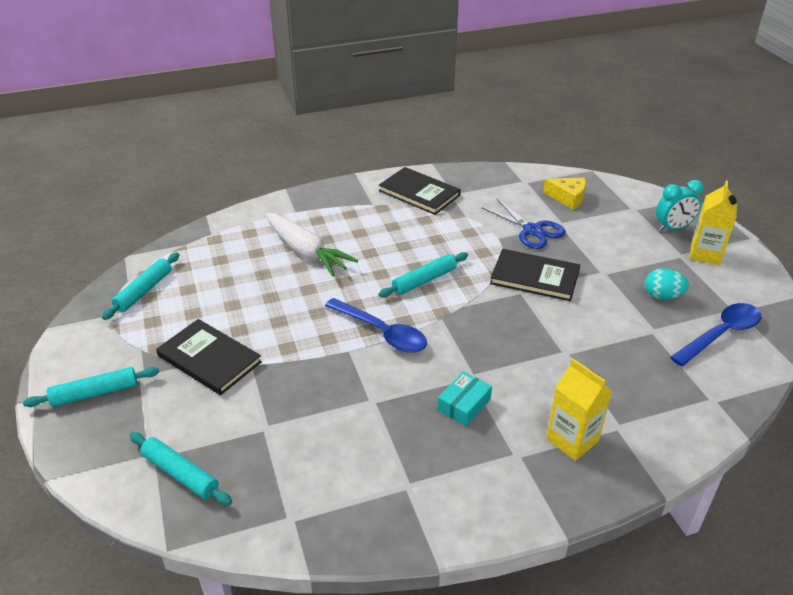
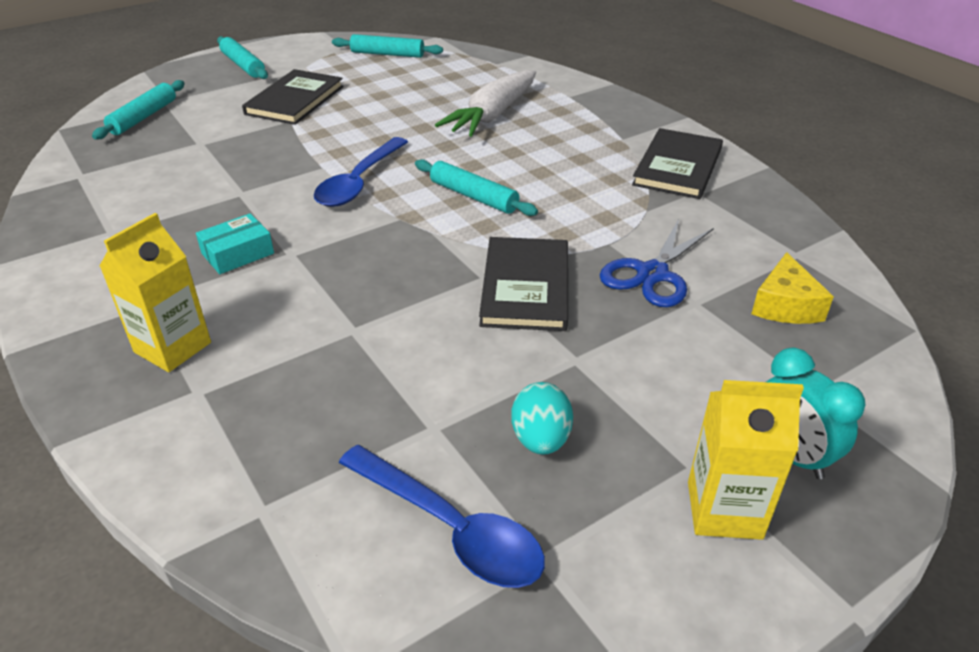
camera: 75 degrees right, 0 degrees up
(464, 404) = (237, 253): turquoise box -> turquoise box turned 60 degrees counterclockwise

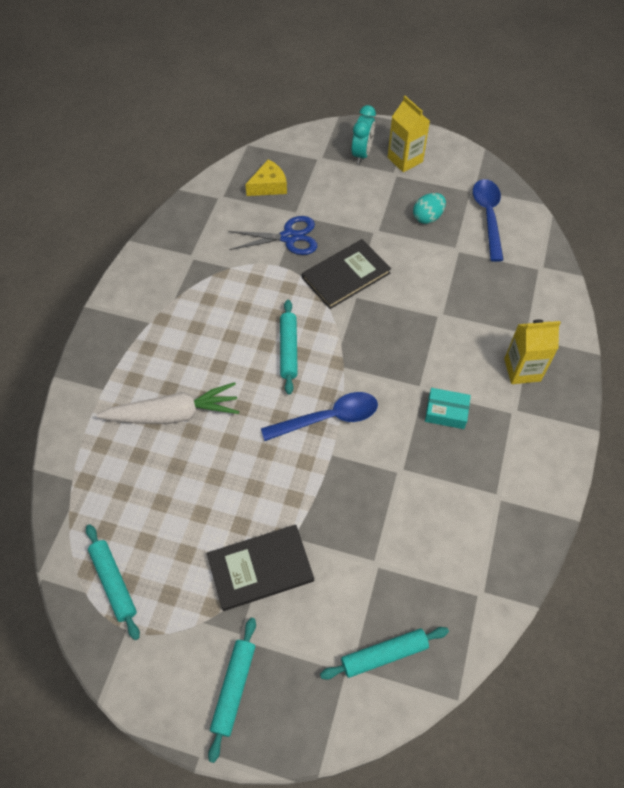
camera: 130 degrees left, 20 degrees up
(677, 167) = (166, 278): black book -> none

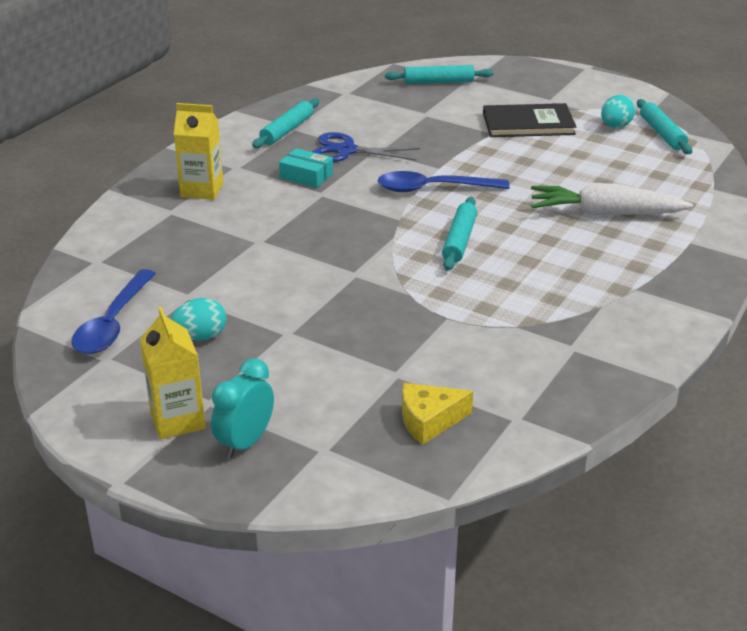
camera: 165 degrees left, 25 degrees down
(164, 587) = (615, 126): none -> turquoise egg
(233, 688) = (561, 84): turquoise rolling pin -> turquoise rolling pin (287, 130)
(288, 237) = (420, 346): blue scissors -> blue scissors (346, 151)
(346, 275) = (356, 293): black book -> none

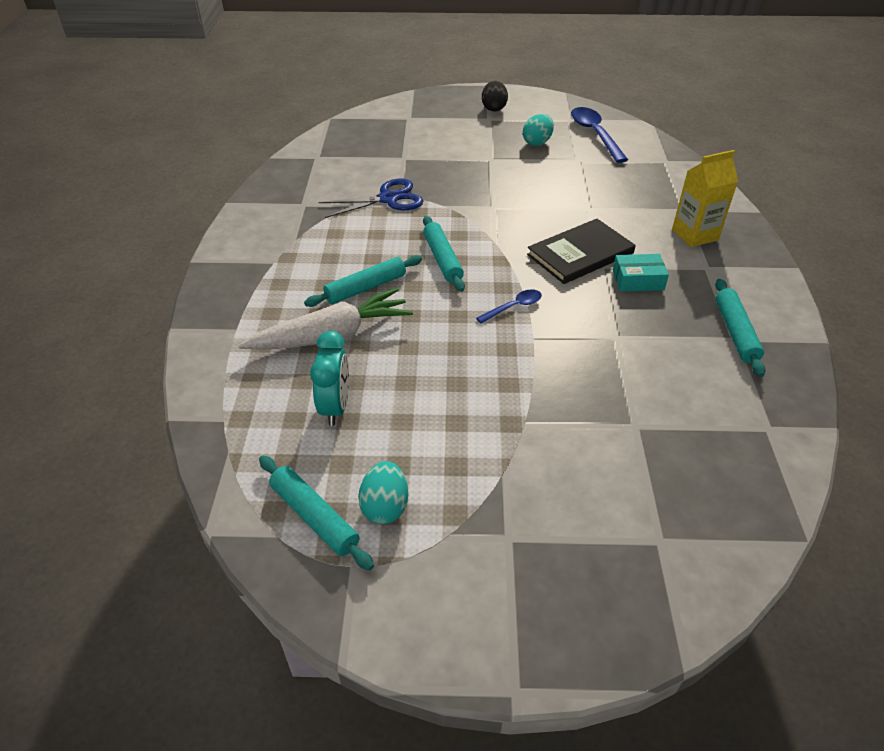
camera: 150 degrees right, 10 degrees up
(177, 420) = (494, 108): yellow carton -> black egg
(245, 443) = (449, 110): turquoise clock -> turquoise clock (335, 407)
(346, 151) = (644, 326): blue scissors -> blue scissors (388, 199)
(429, 421) = (365, 143): yellow cheese -> none
(433, 189) = (514, 307): blue spoon -> blue spoon, size x0.53
(438, 82) = (694, 514): turquoise rolling pin -> turquoise rolling pin (366, 288)
(528, 124) = (500, 460): black book -> black book (580, 254)

